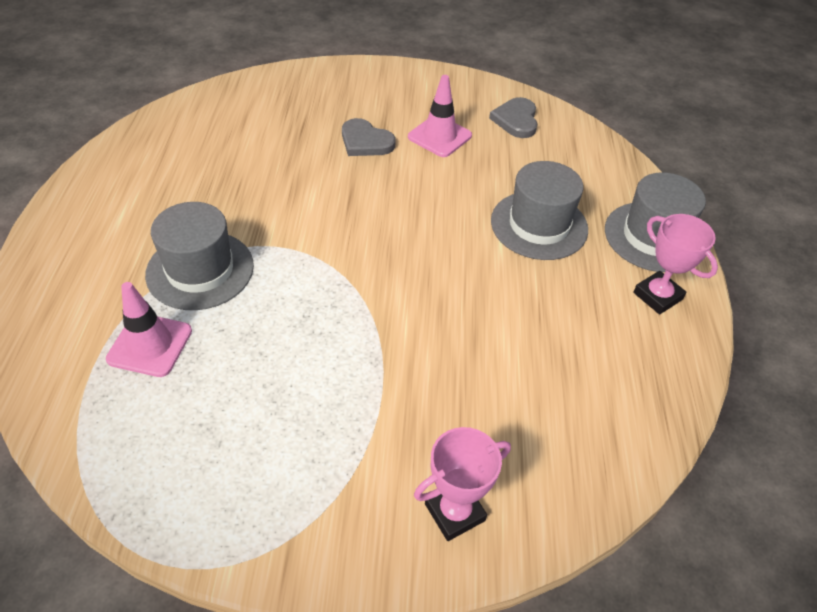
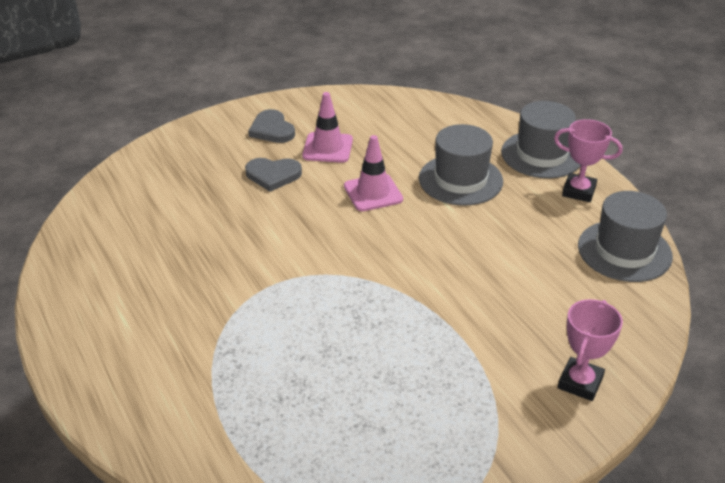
camera: 30 degrees left, 10 degrees down
(150, 345) = (257, 395): pink traffic cone -> pink traffic cone (373, 193)
(200, 270) = (238, 325): grey hat -> grey hat (624, 251)
(516, 120) = (373, 113): grey heart -> grey heart (272, 130)

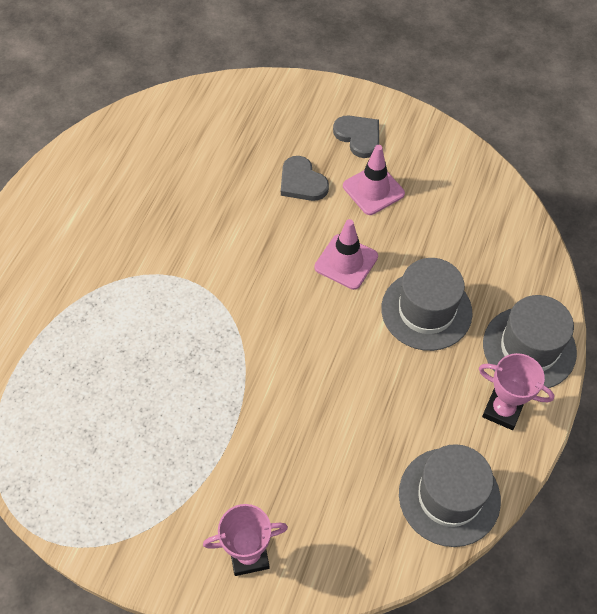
camera: 50 degrees right, 20 degrees up
(272, 130) = (358, 137): grey heart -> grey heart turned 120 degrees clockwise
(578, 191) = (502, 410): pink trophy -> pink trophy turned 45 degrees counterclockwise

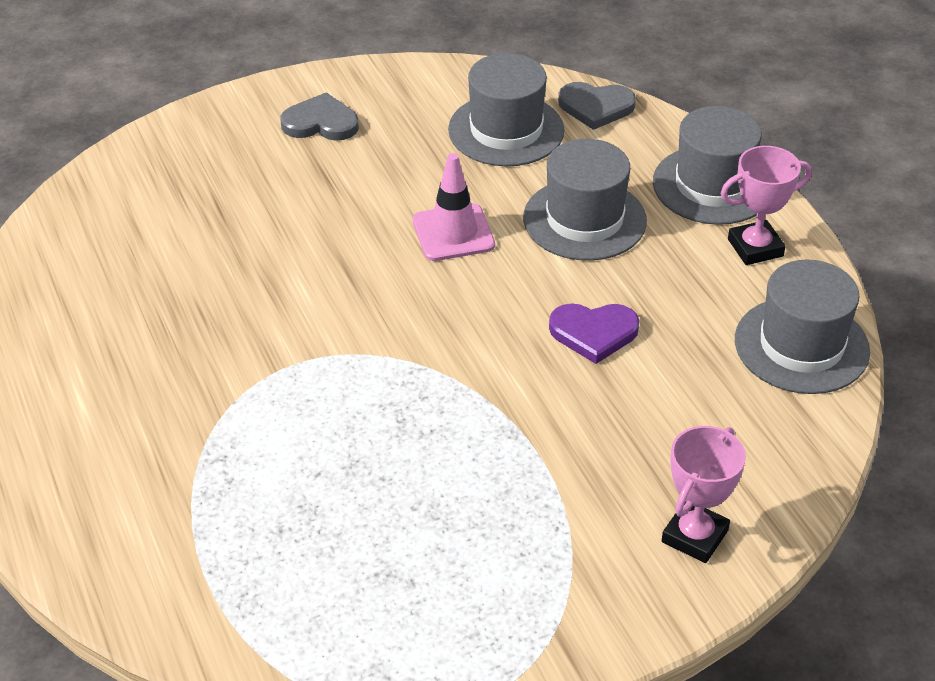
camera: 45 degrees left, 15 degrees down
(302, 182) = (313, 196): grey heart -> grey heart (596, 107)
(345, 387) = (594, 333): none -> purple heart
(373, 190) = (398, 157): pink traffic cone -> none
(452, 216) = (506, 130): none -> grey hat

